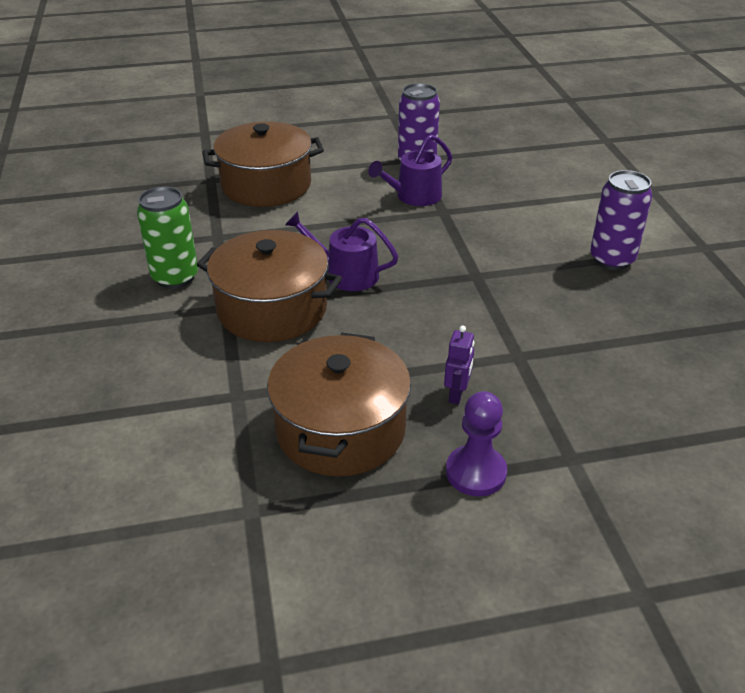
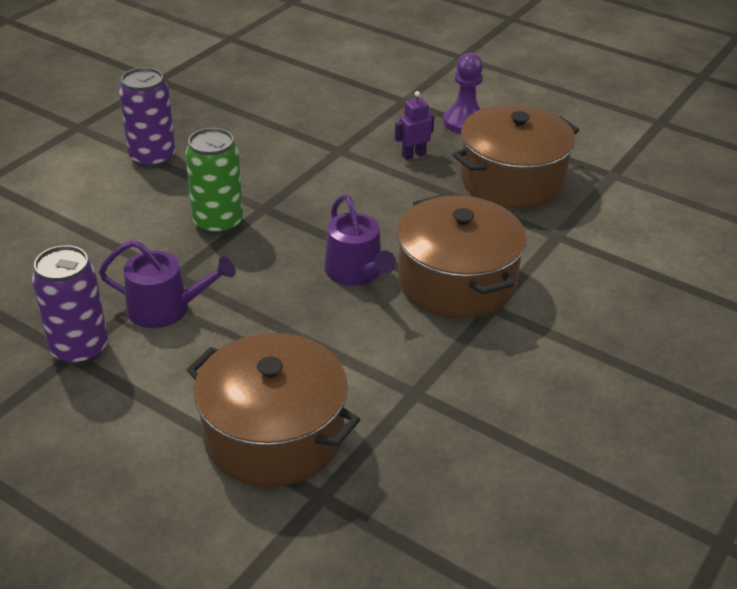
camera: 135 degrees left, 0 degrees up
(175, 277) = (507, 367): green can -> green can (218, 223)

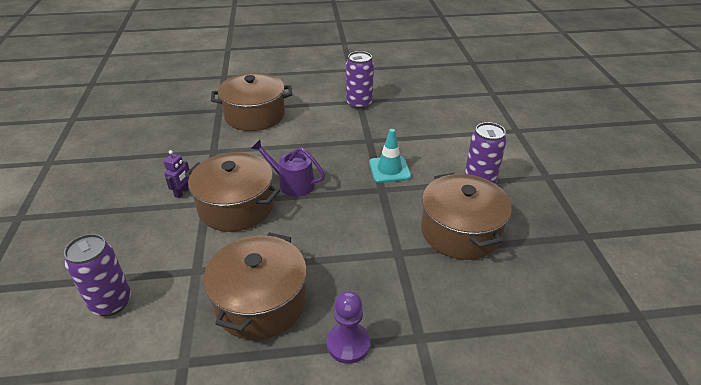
camera: 140 degrees right, 0 degrees up
(166, 308) = (352, 128): purple watering can -> none
(218, 223) = (389, 169): green can -> turquoise traffic cone
(255, 134) = (460, 231): none -> brown pot
(413, 155) = (348, 280): purple robot -> purple robot (182, 192)
(665, 250) = (111, 302): none -> purple can

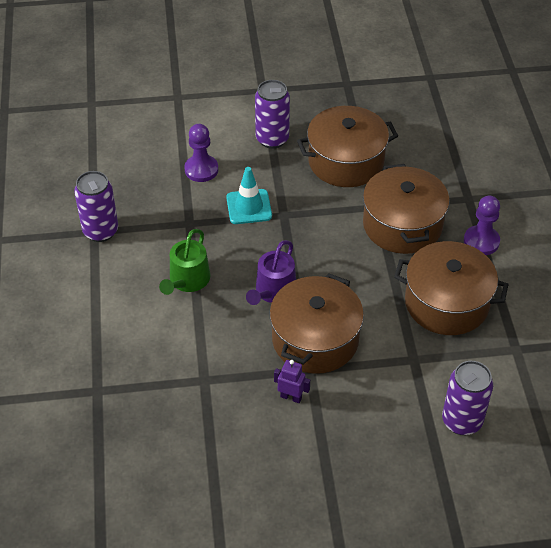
camera: 90 degrees left, 10 degrees up
(255, 115) = (118, 344): brown pot -> brown pot (402, 225)
(309, 141) = (187, 280): none -> green watering can
(430, 144) = (201, 170): none -> purple pawn

